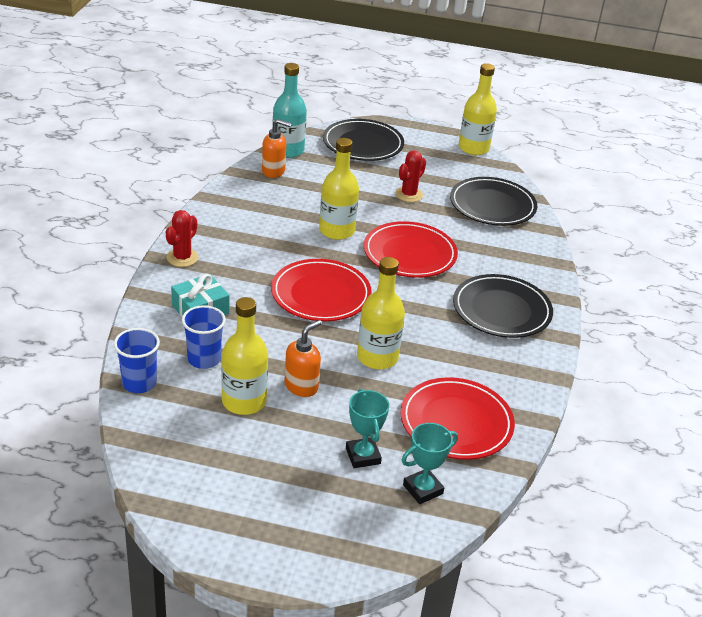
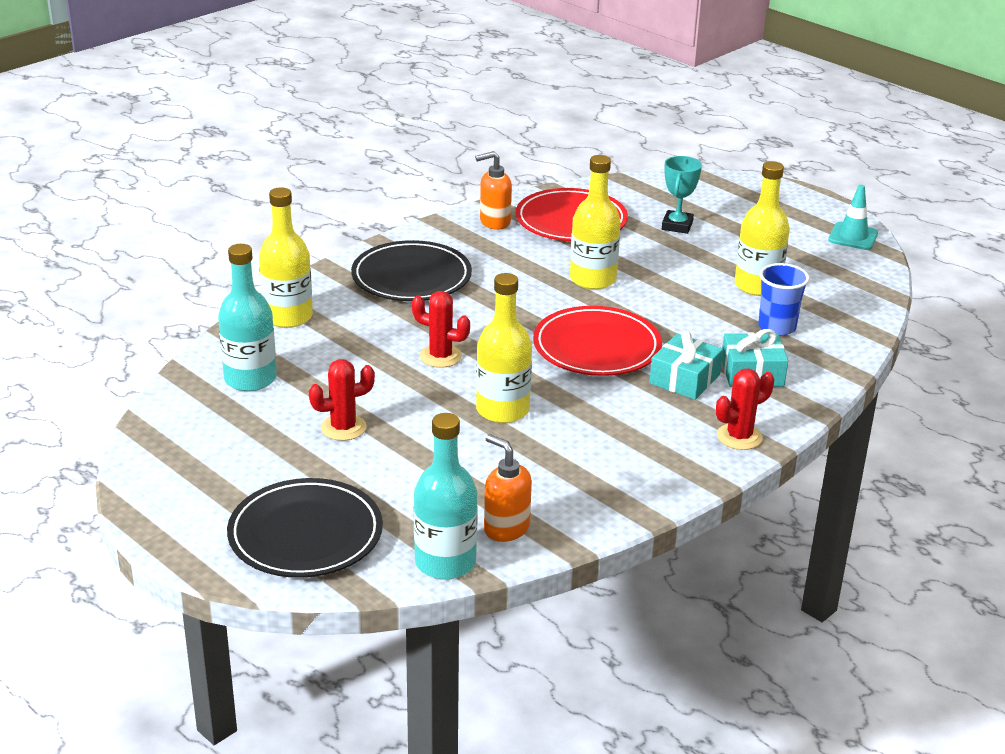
camera: 145 degrees left, 5 degrees down
(139, 383) = (856, 327): blue cup -> none
(187, 512) = (853, 237): none -> turquoise traffic cone
(243, 288) = (685, 379): none -> turquoise gift
(301, 386) = (691, 280): orange soap dispenser -> orange soap dispenser (494, 222)
(409, 254) = (440, 356): red plate -> red cactus
(423, 489) = (646, 197): turquoise trophy -> none
(473, 148) = (139, 469): yellow bottle -> yellow bottle (288, 317)
(492, 205) = (250, 379): black plate -> turquoise bottle

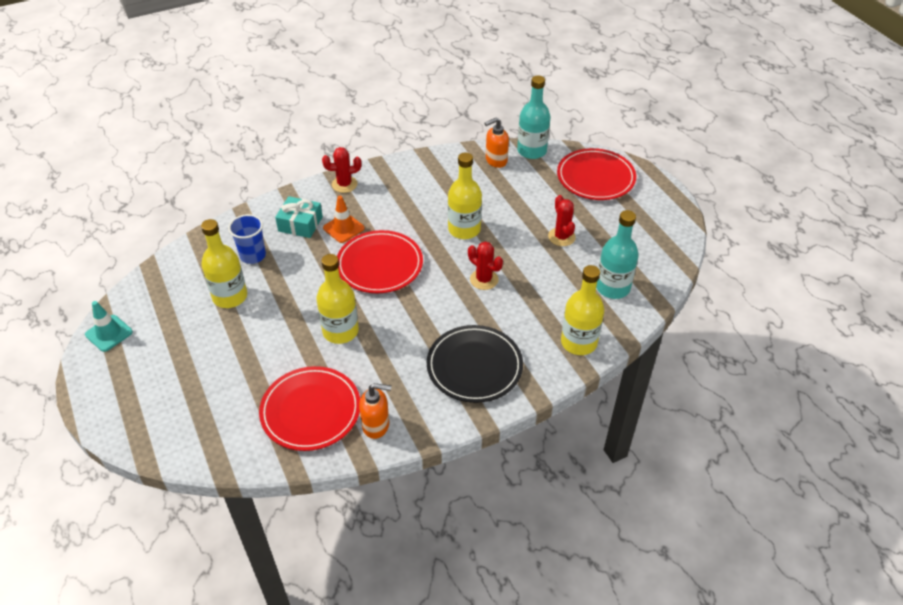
camera: 160 degrees left, 15 degrees up
(305, 534) = (595, 177): black plate -> red plate
(343, 428) = (561, 237): red cactus -> red cactus turned 75 degrees clockwise
(506, 528) = (496, 161): orange soap dispenser -> orange soap dispenser turned 90 degrees clockwise
(677, 226) = (229, 382): turquoise trophy -> none
(685, 379) = (343, 228): turquoise gift -> orange traffic cone

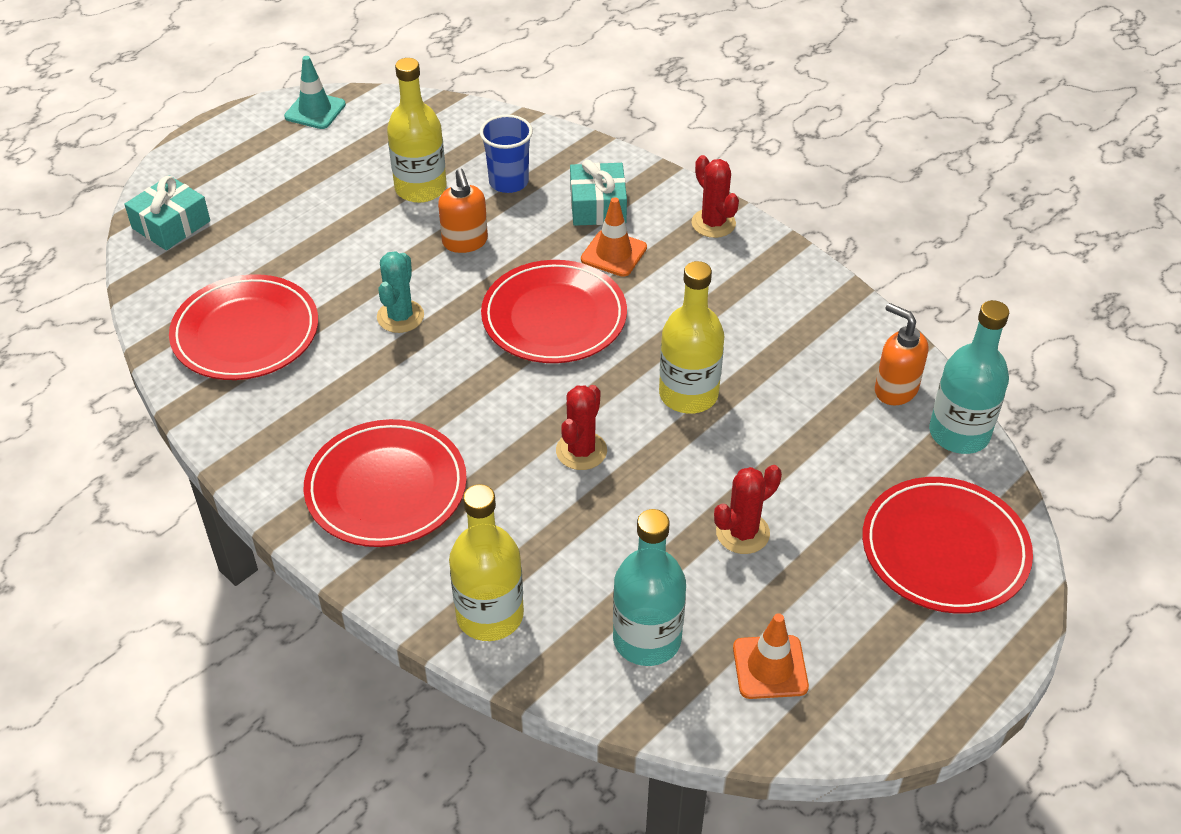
camera: 70 degrees right, 0 degrees up
(174, 436) = (171, 224): none -> turquoise gift
(340, 331) = (400, 316): yellow bottle -> turquoise cactus
(376, 425) = (239, 407): orange soap dispenser -> orange soap dispenser (465, 242)
(474, 366) = (386, 488): black plate -> red plate
(641, 251) = (770, 667): none -> orange traffic cone

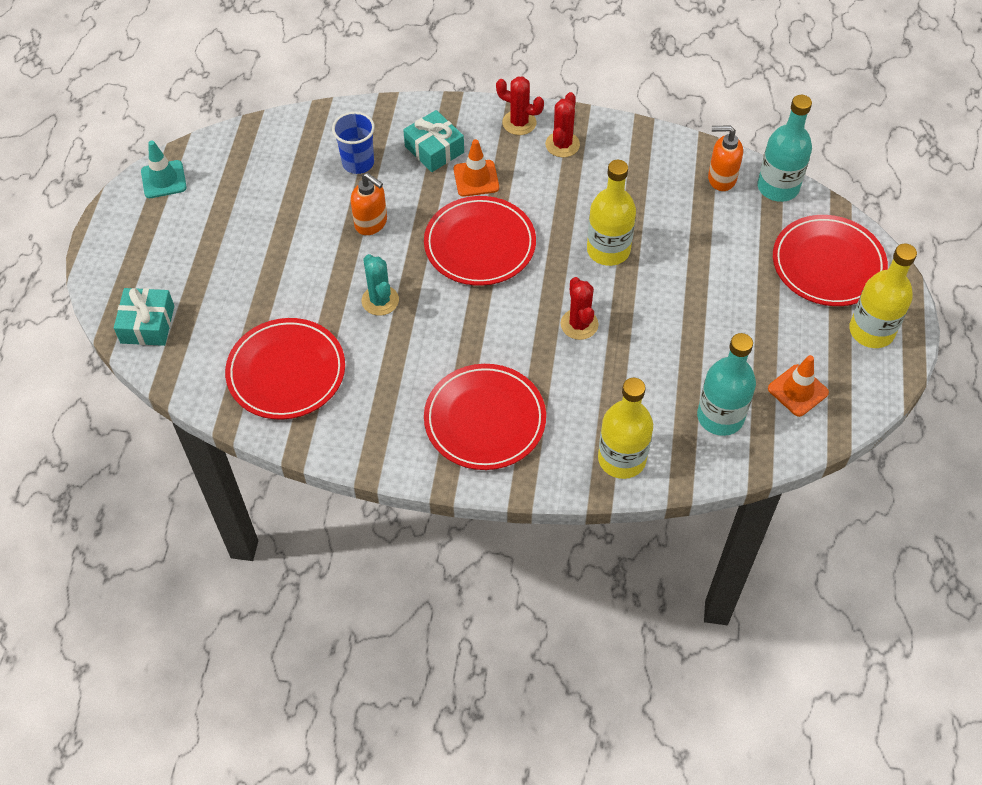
camera: 35 degrees left, 10 degrees up
(420, 188) = (301, 200): yellow bottle -> yellow bottle (871, 331)
(742, 533) = (715, 320): red cactus -> red cactus (562, 144)

